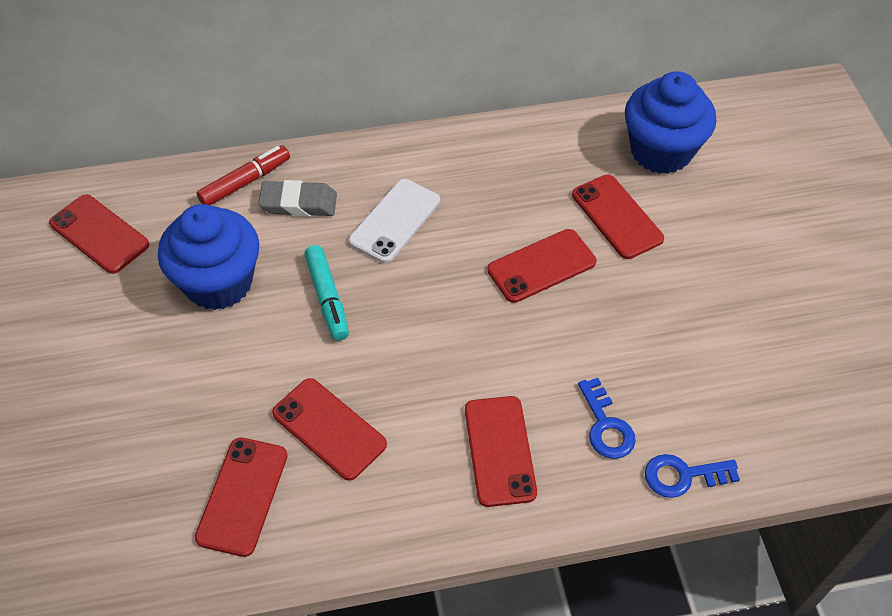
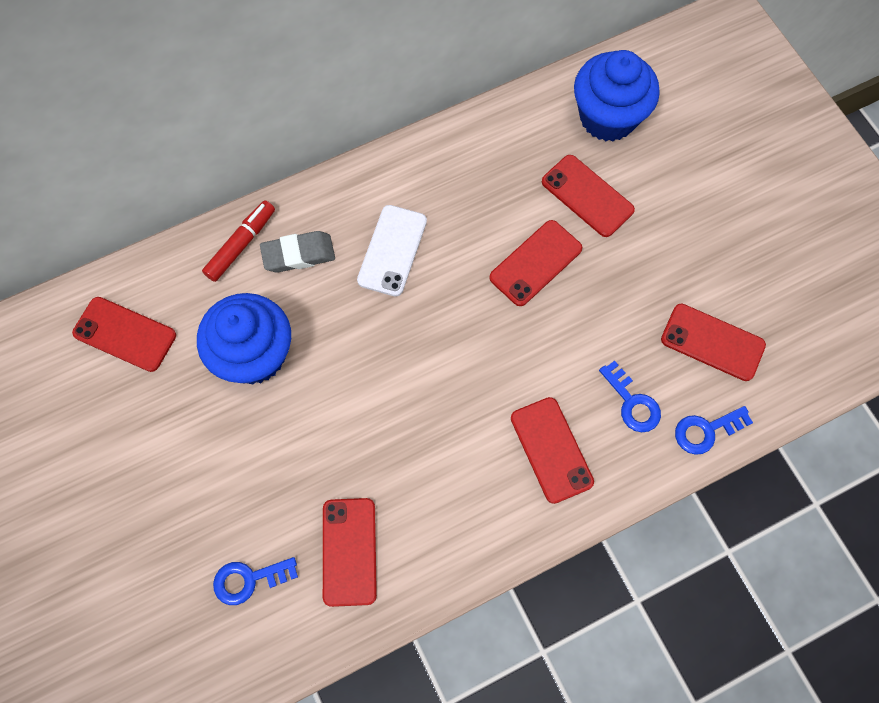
camera: 15 degrees left, 15 degrees up
(125, 496) = (248, 580): none -> blue key
(327, 298) = (357, 344): turquoise marker -> none
(329, 429) = (401, 469): red phone -> red phone (712, 342)

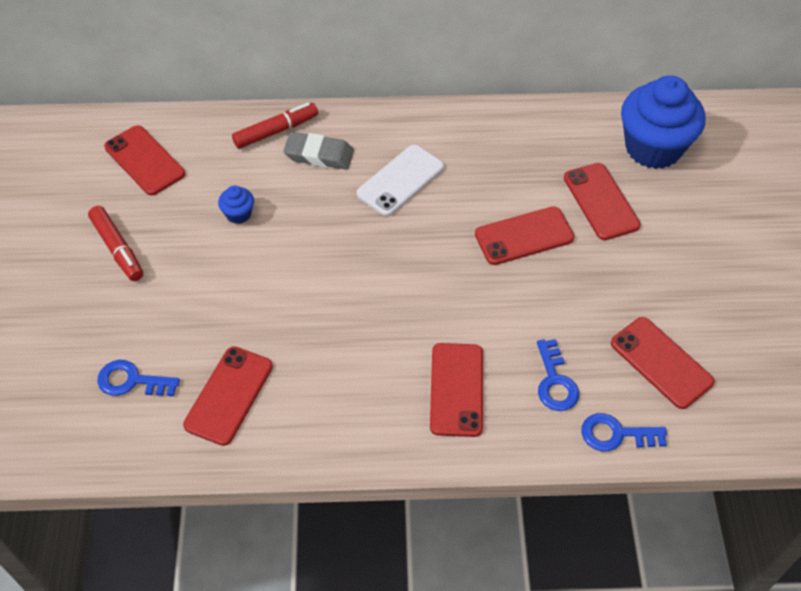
camera: 25 degrees right, 15 degrees down
(154, 445) = (117, 249): none -> red marker
(254, 355) = (238, 214): blue cupcake -> blue cupcake, size x0.42

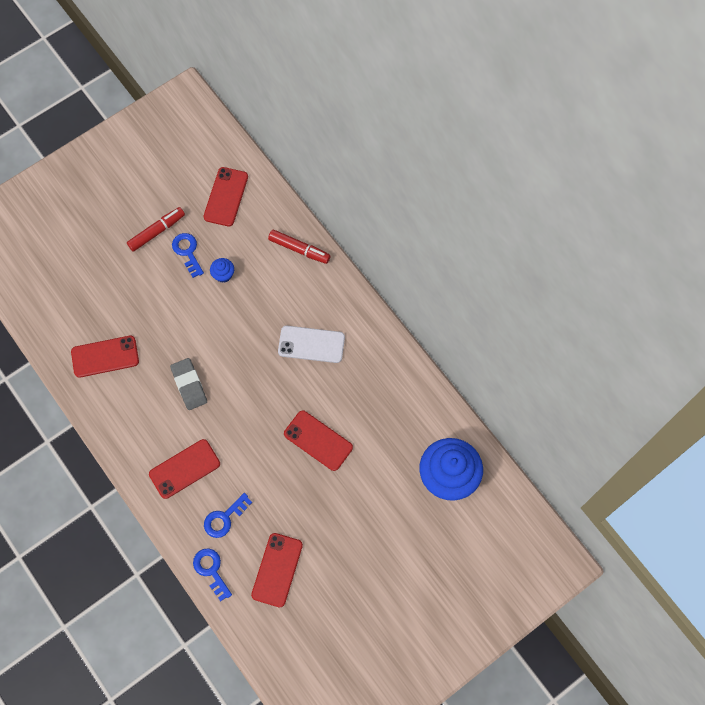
camera: 55 degrees right, 15 degrees up
(117, 249) = (157, 231): red marker -> red marker turned 150 degrees counterclockwise
(131, 381) = (82, 303): blue key -> blue key (187, 252)
(319, 155) = (298, 286): grey eraser -> grey eraser (189, 385)
(601, 201) = (378, 469): red phone -> none

